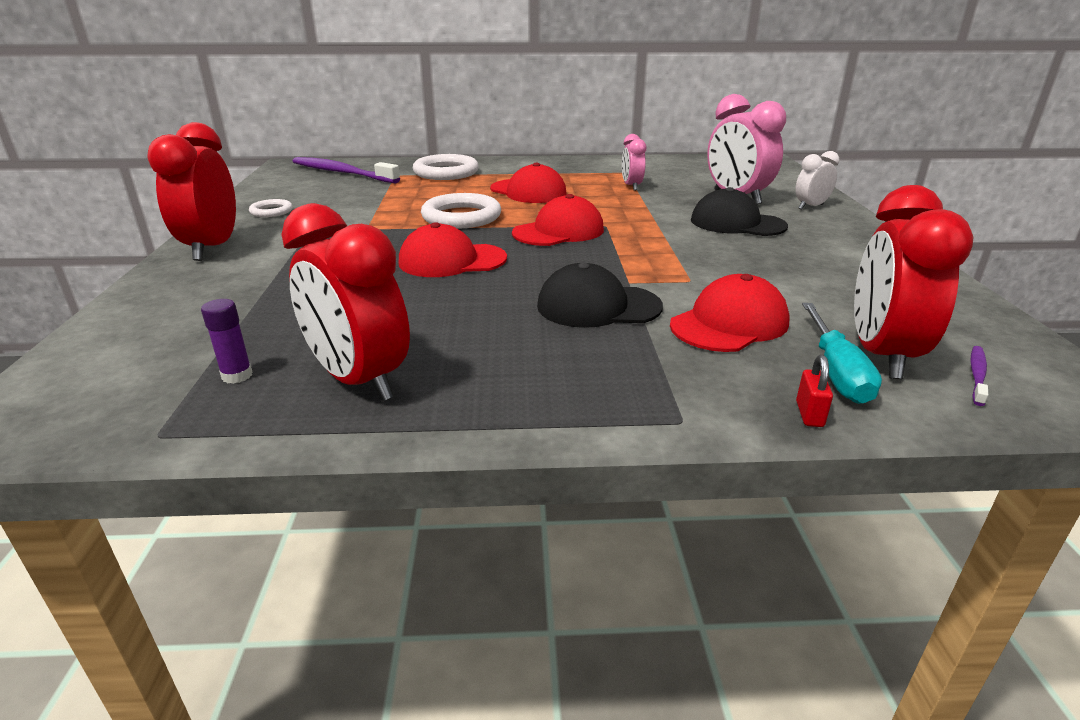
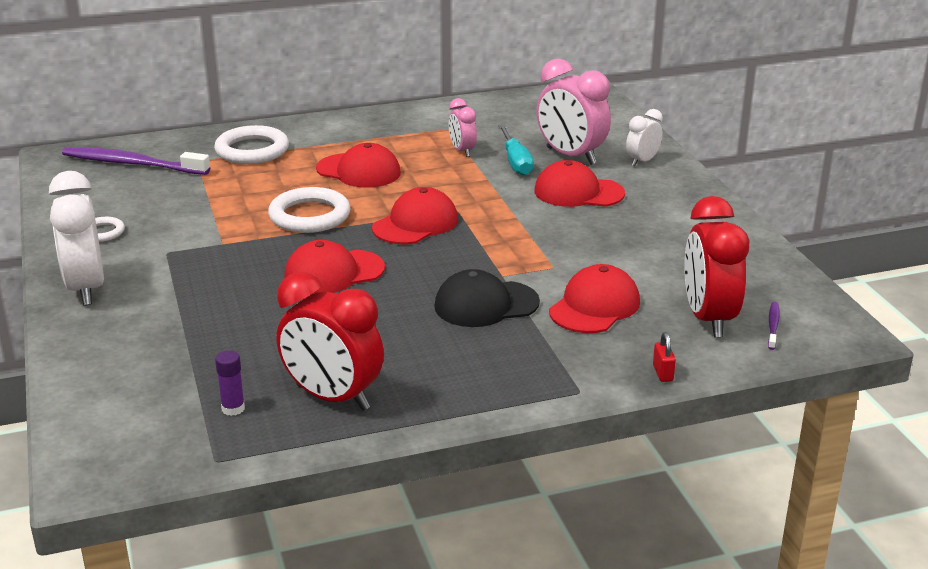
camera: 15 degrees left, 0 degrees up
(212, 248) = (86, 289): red clock -> white clock
(737, 223) = (578, 192): black cap -> red cap
(836, 372) = (678, 337): turquoise screwdriver -> turquoise screwdriver (516, 162)

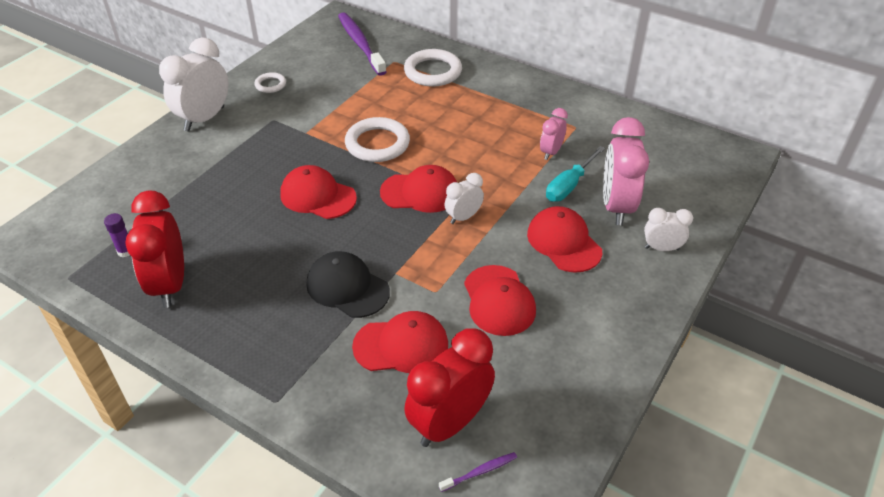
camera: 50 degrees right, 15 degrees up
(359, 171) = (461, 127): red cap -> red cap (499, 300)
(481, 218) = (463, 217): none -> white clock
(663, 373) = (342, 437): red padlock -> none

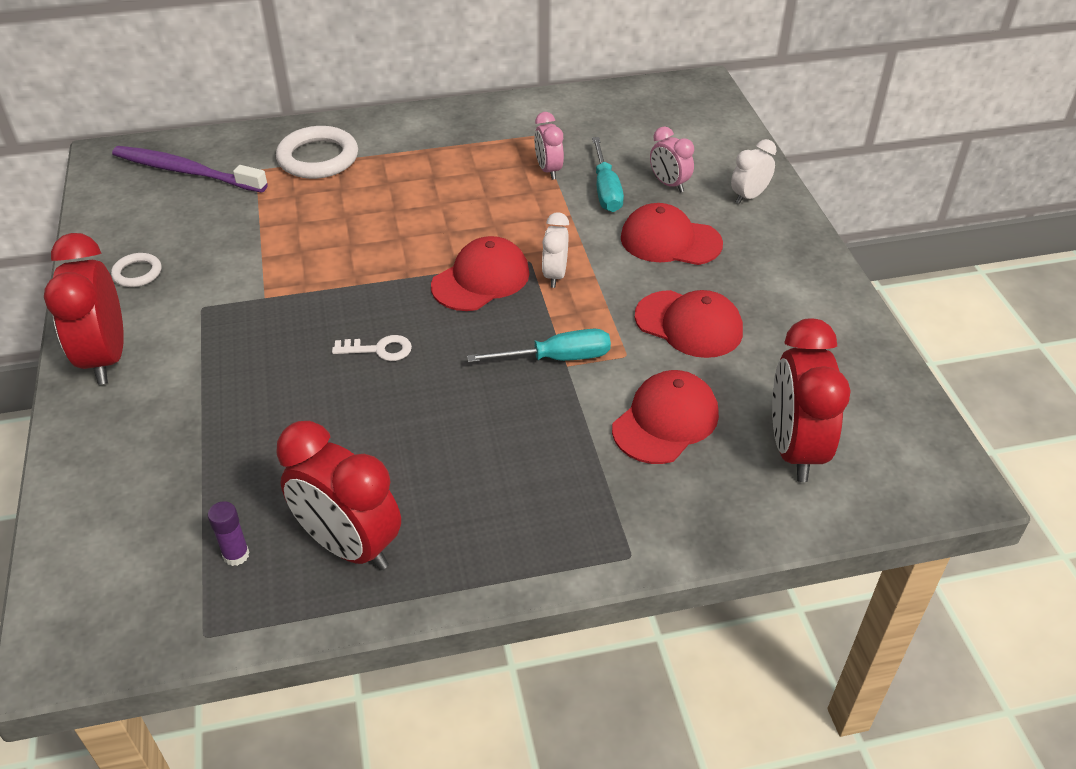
camera: 45 degrees left, 0 degrees up
(204, 119) = (106, 357): white clock -> red clock
(317, 196) = (379, 349): red cap -> white key
(347, 287) = (542, 410): black cap -> none
(377, 144) = (365, 261): white ring -> none
(396, 265) = (557, 358): none -> turquoise screwdriver
(480, 472) = (868, 465): purple toothbrush -> none
(616, 207) = (669, 184): pink clock -> pink clock, size x0.54

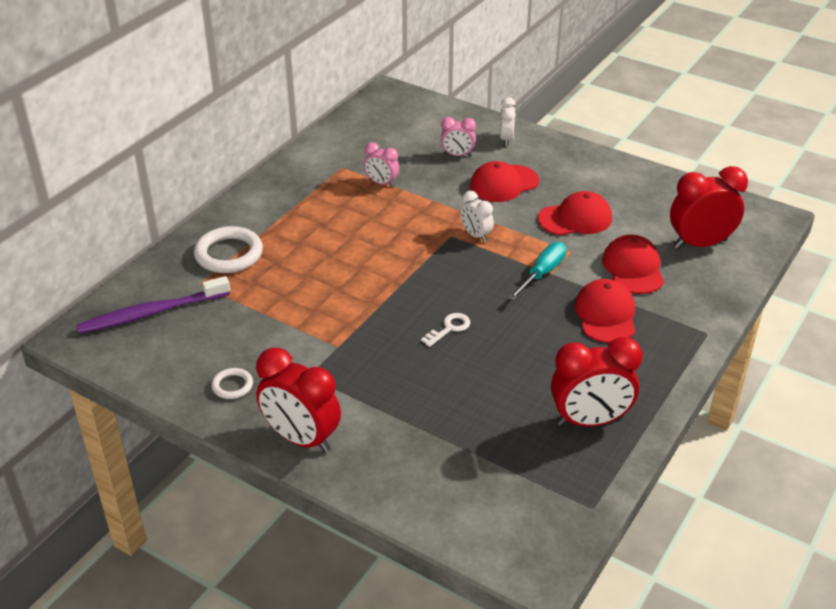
camera: 45 degrees left, 5 degrees down
(236, 555) = (546, 466): purple glue stick -> none
(481, 279) = (442, 261): red cap -> red cap (605, 315)
(606, 190) = (430, 176): turquoise screwdriver -> none
(795, 449) = (700, 244): red clock -> red clock turned 120 degrees clockwise

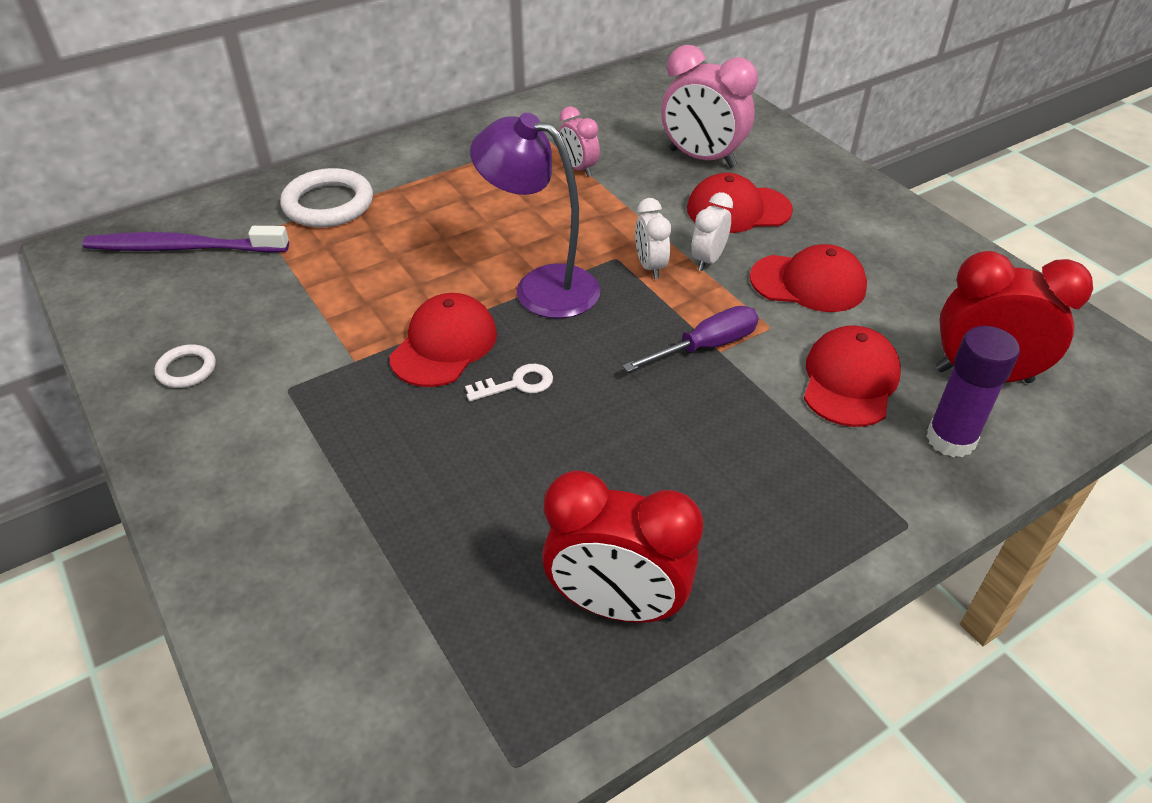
camera: 25 degrees right, 5 degrees up
(301, 438) = (202, 474): red clock -> none
(418, 267) = (541, 286): none -> purple lamp
(457, 155) = (702, 158): pink clock -> pink clock, size x1.84
(506, 139) = (782, 155): white clock -> white clock (708, 260)
(542, 273) = (705, 346): turquoise screwdriver -> purple screwdriver
(605, 315) = (759, 438): red cap -> red cap (444, 345)
(702, 283) = (950, 439): none -> purple glue stick

